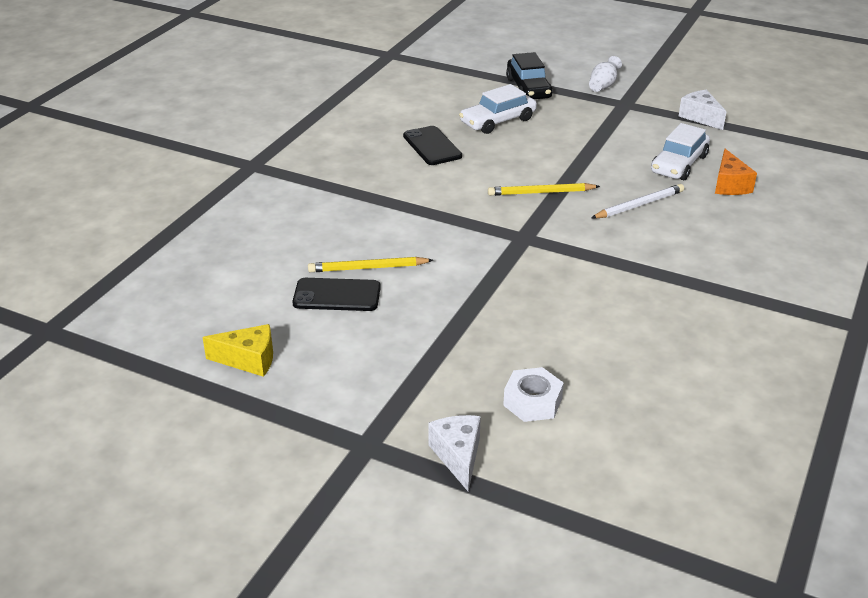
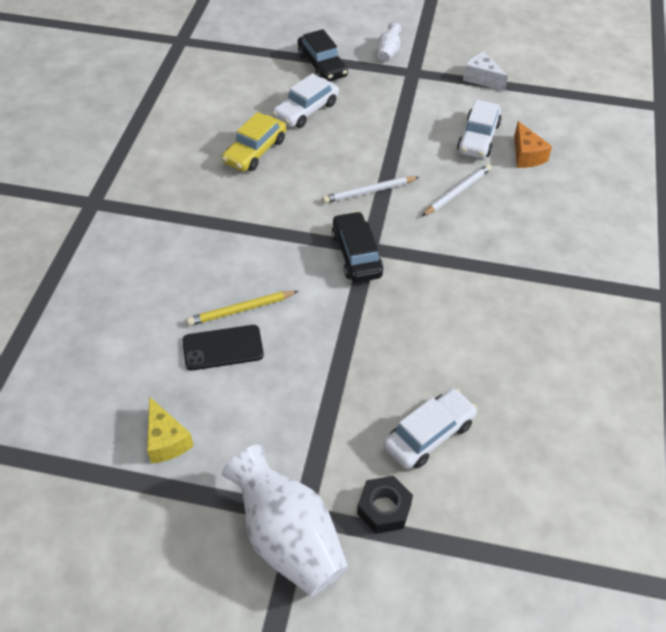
camera: 15 degrees left, 15 degrees up
(249, 360) = (166, 440): yellow cheese -> yellow cheese turned 75 degrees clockwise
(343, 462) = (288, 538): none -> white vase
(432, 146) = (255, 151): black phone -> yellow car
(458, 456) = (384, 508): white cheese -> black nut
(508, 241) = (356, 254): none -> black car
(532, 402) = (429, 435): white nut -> white car
(541, 192) = (369, 192): yellow pencil -> white pencil

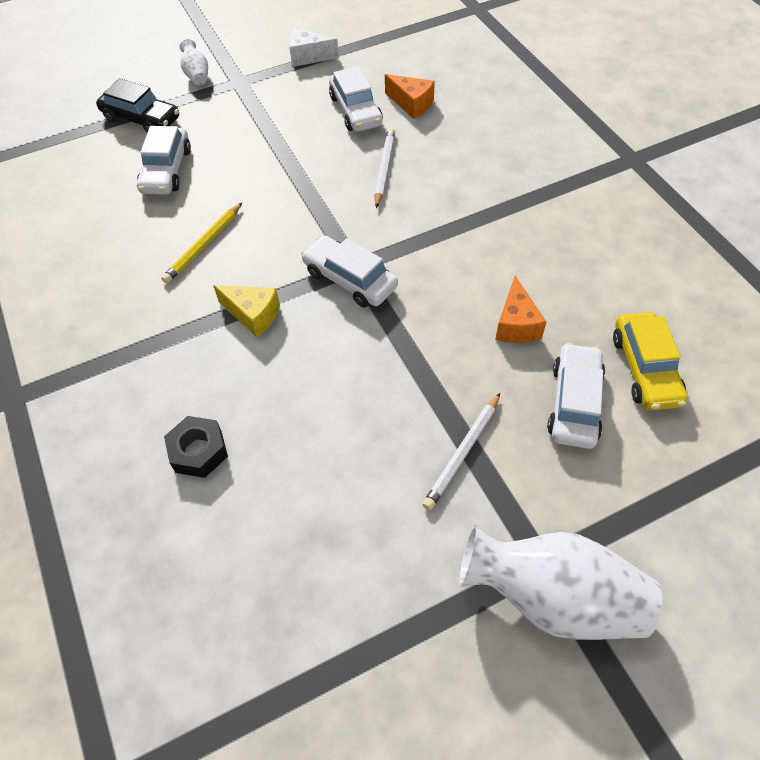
camera: 35 degrees left, 5 degrees up
(166, 440) = (342, 594): yellow cheese -> yellow cheese (253, 315)
(223, 348) = (308, 456): black phone -> none
(241, 310) = (289, 405): yellow pencil -> yellow pencil (203, 245)
(255, 151) = (151, 238): yellow car -> yellow car (645, 369)
(356, 254) = (350, 279): black car -> white car
(369, 192) = (304, 214): white pencil -> white pencil (462, 453)
(384, 508) = (605, 500): black nut -> black nut (199, 451)
(442, 357) = (516, 324): none -> orange cheese

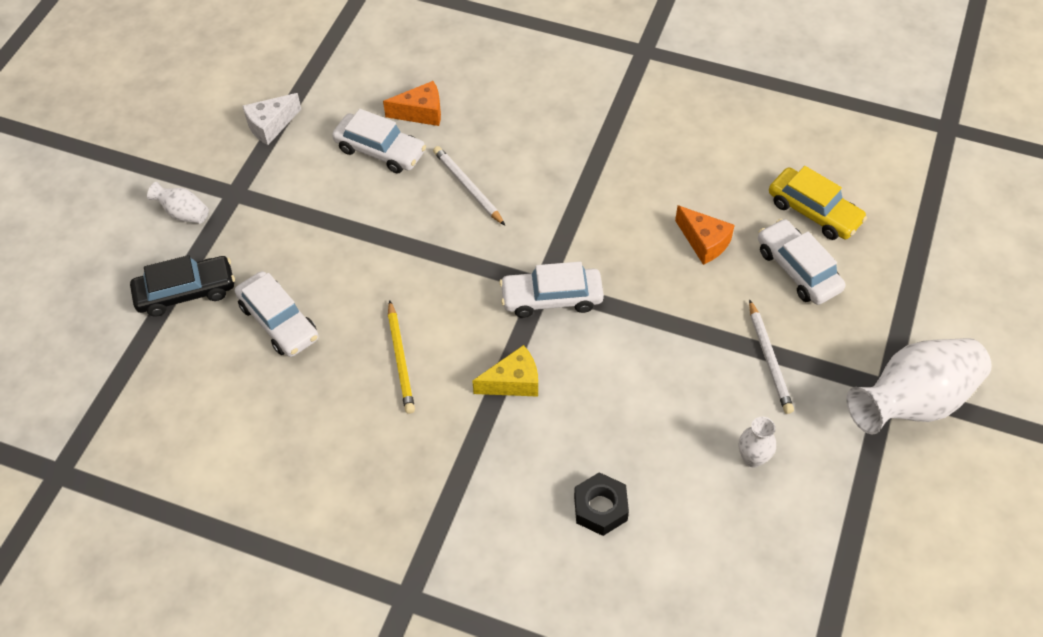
camera: 45 degrees left, 0 degrees up
(354, 517) = (752, 458): none -> white vase

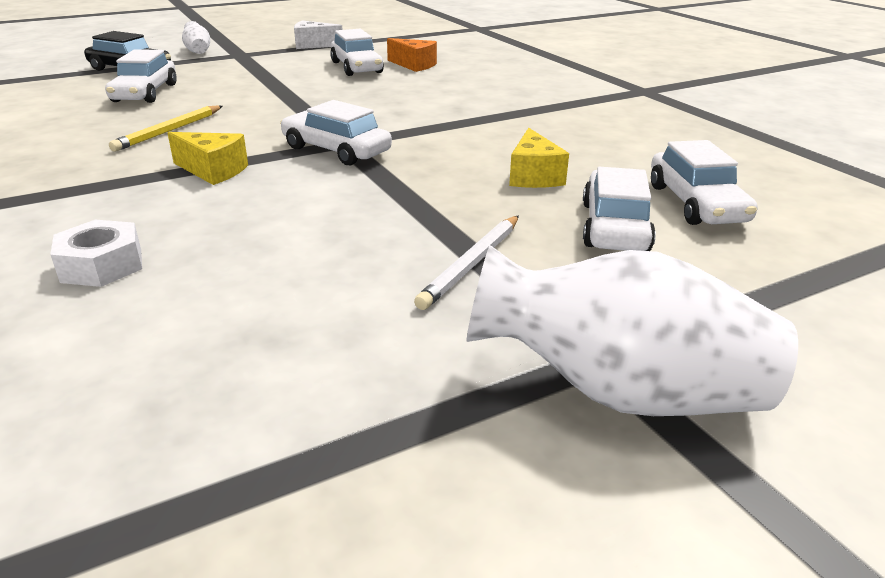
camera: 40 degrees right, 25 degrees down
(468, 187) = (383, 93): white pencil -> none
(600, 508) = (102, 265): black nut -> white nut
(704, 242) = (533, 176): orange cheese -> yellow cheese
(752, 458) = (312, 319): white vase -> none
(814, 211) = (696, 204): yellow car -> white car

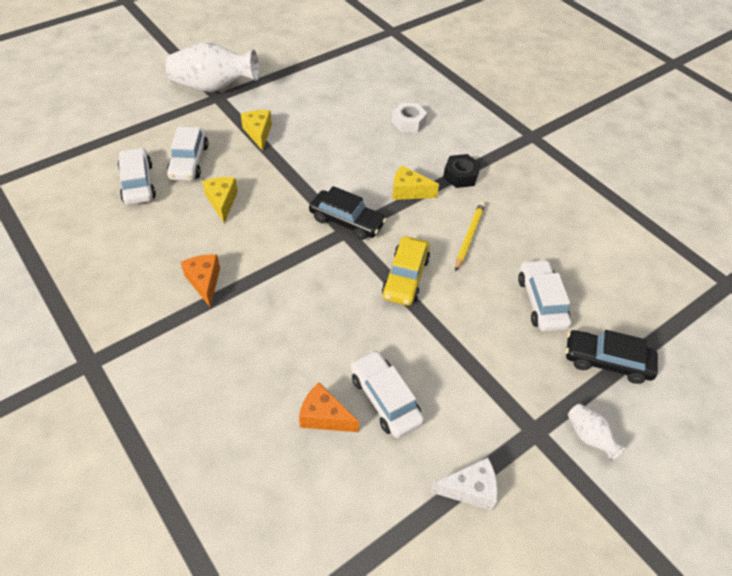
camera: 170 degrees right, 20 degrees up
(99, 182) = (460, 175): none -> black nut
(287, 111) = (405, 277): none -> yellow car
(336, 150) = (347, 221): white car -> black car
(472, 264) = (258, 133): white pencil -> yellow cheese
(540, 120) = (204, 282): none -> orange cheese

